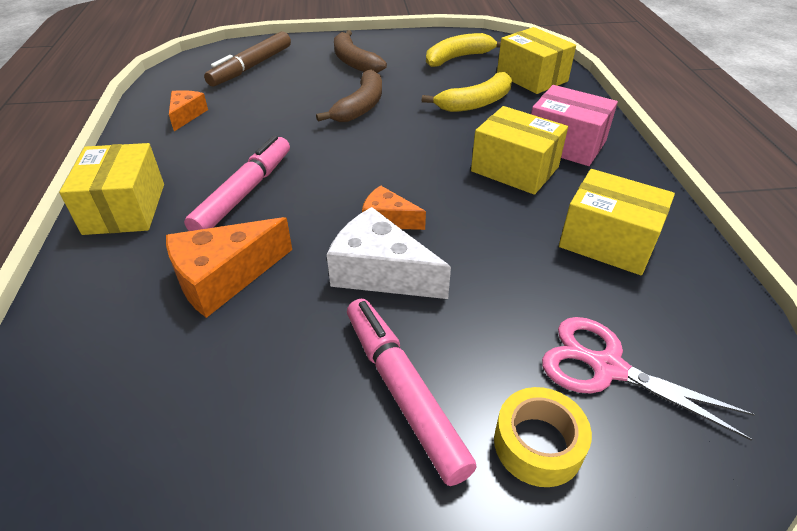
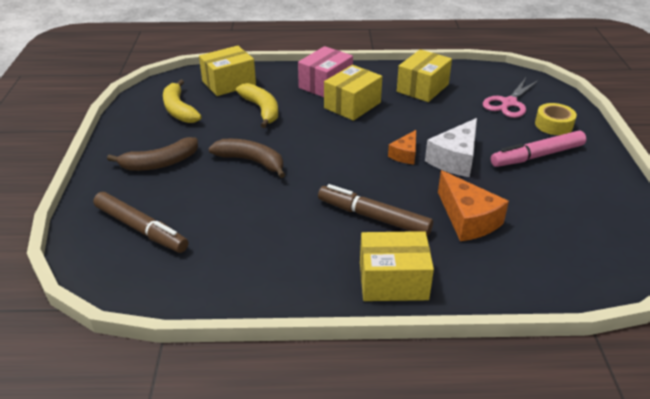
camera: 85 degrees left, 5 degrees down
(186, 115) = (238, 265): orange cheese -> none
(244, 193) = (373, 217): pink marker -> brown marker

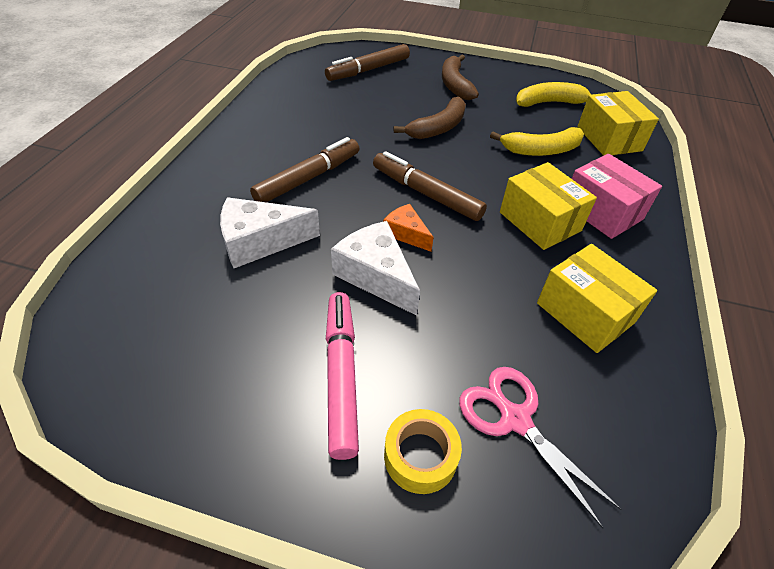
camera: 105 degrees right, 10 degrees up
(353, 153) = (426, 193): none -> brown marker
(393, 281) = (219, 166): yellow box -> none
(467, 219) = (260, 242): orange cheese -> white cheese

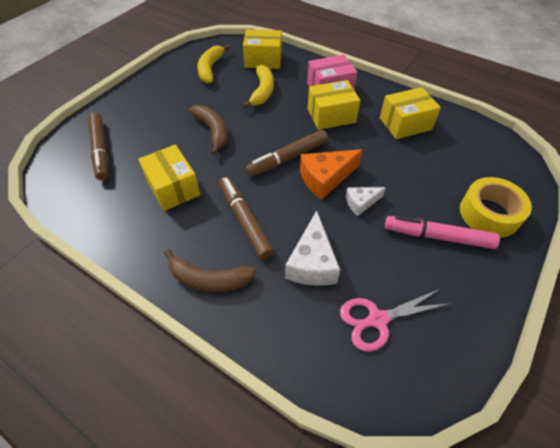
camera: 70 degrees left, 5 degrees up
(337, 121) = (173, 188): none -> yellow box
(376, 276) = (361, 203): white cheese -> white cheese, size x0.59
(406, 233) = (325, 179): orange cheese -> orange cheese, size x1.70
(420, 456) = (489, 214): yellow tape -> yellow tape, size x1.52
(455, 85) = (158, 106): brown banana -> brown banana (209, 279)
(514, 419) = (468, 172): pink scissors -> pink scissors (377, 320)

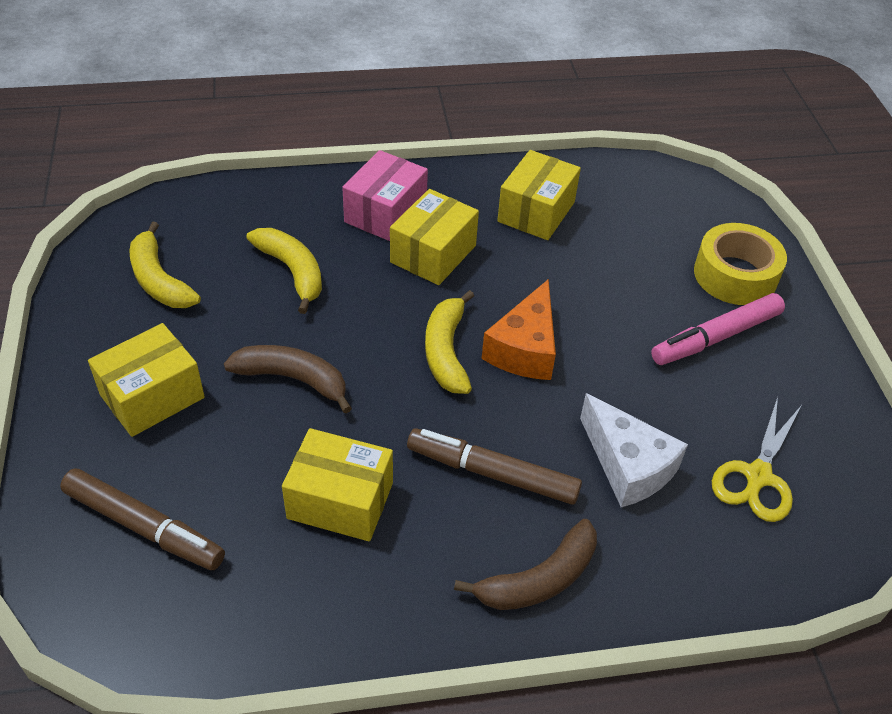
camera: 45 degrees left, 5 degrees down
(263, 60) = (231, 218): yellow box -> yellow box (152, 396)
(287, 158) = (446, 351): brown marker -> yellow banana
(361, 203) = (599, 352): white cheese -> none
(377, 320) = (757, 477): pink scissors -> yellow scissors

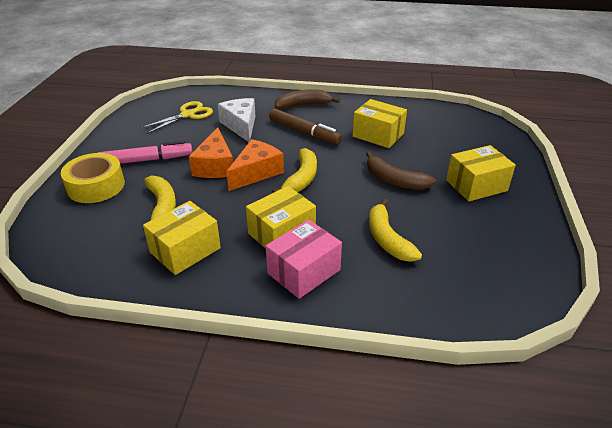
camera: 160 degrees left, 10 degrees down
(144, 527) = (469, 140): brown marker -> none
(159, 280) = (486, 250): yellow banana -> yellow banana (162, 207)
(598, 349) = (215, 166): none -> orange cheese

